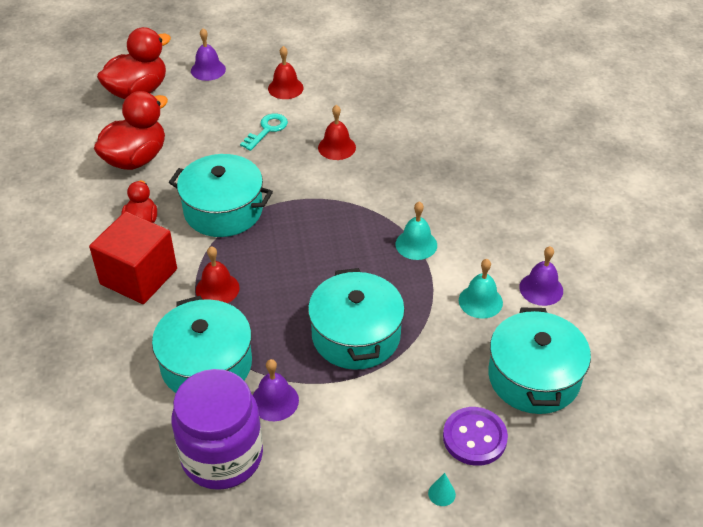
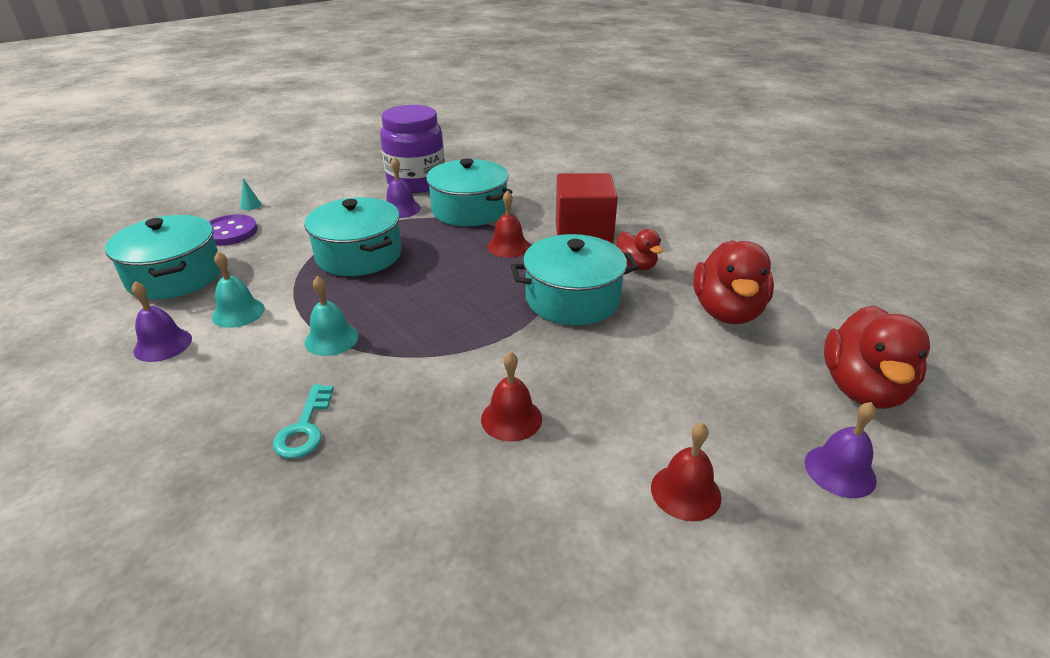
camera: 150 degrees right, 10 degrees down
(267, 130) = (630, 405): turquoise key -> turquoise key (304, 428)

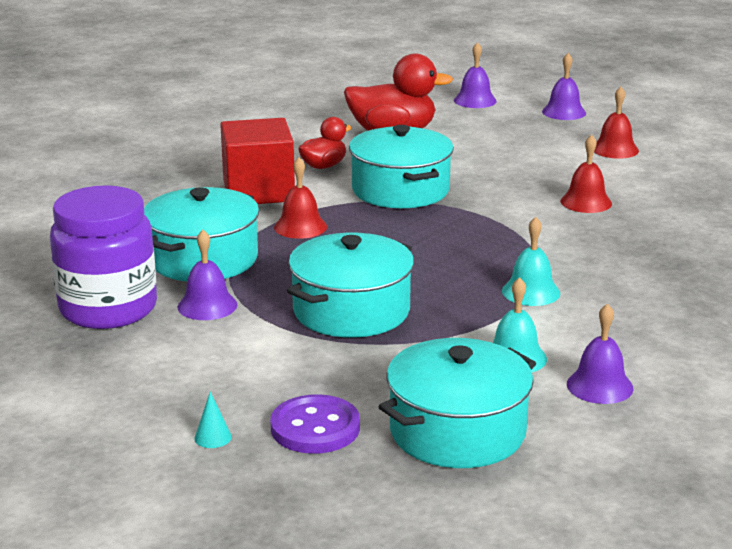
camera: 100 degrees left, 10 degrees down
(304, 428) = (657, 277): turquoise key -> none
(862, 389) = (475, 100): red duck -> purple bell

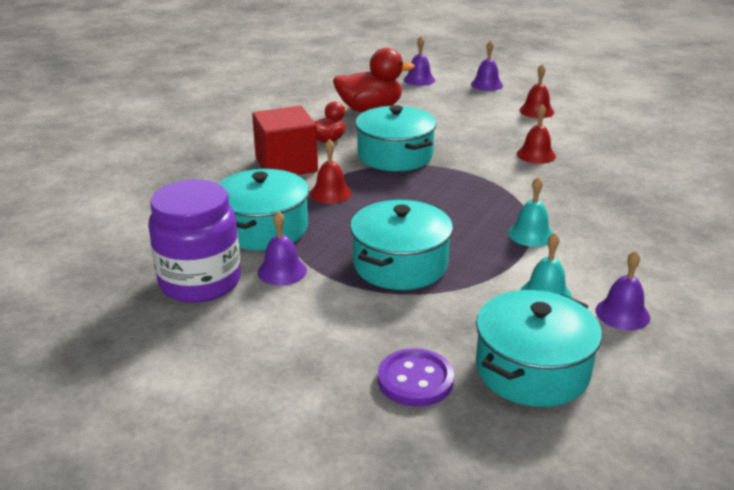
camera: 10 degrees left, 5 degrees up
(213, 437) = (332, 400): turquoise cone -> none

